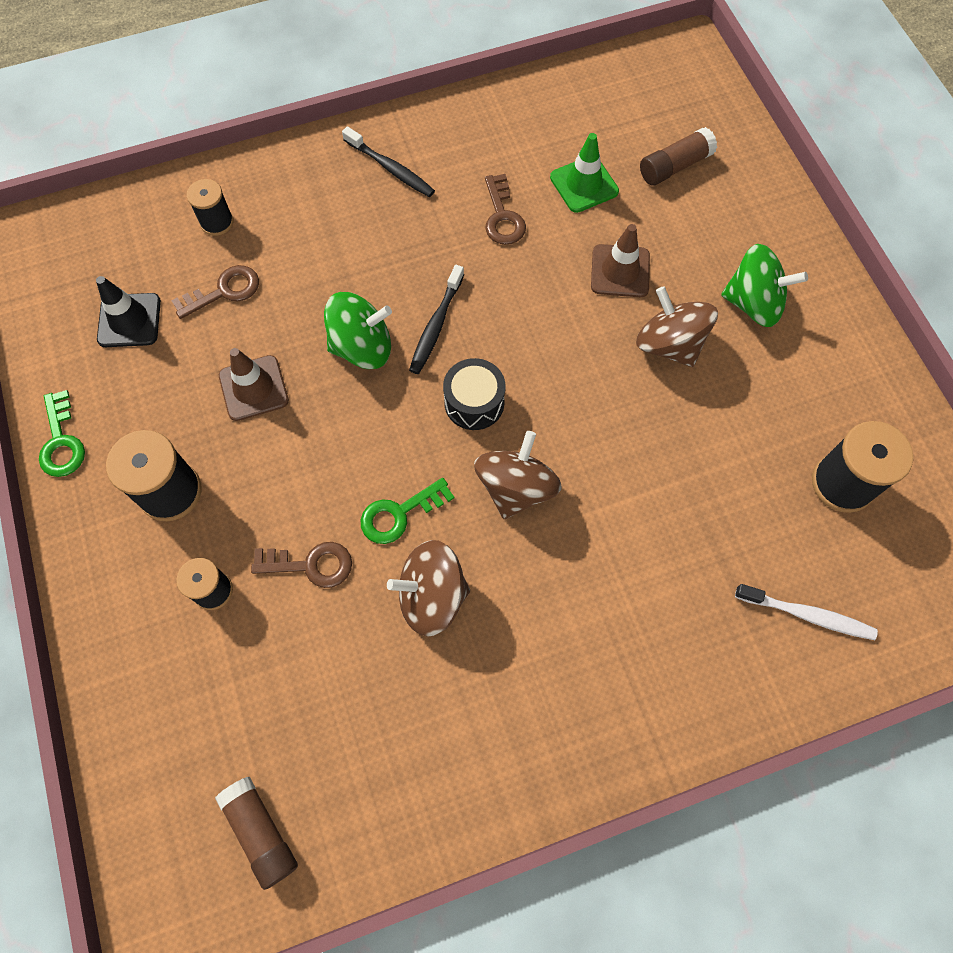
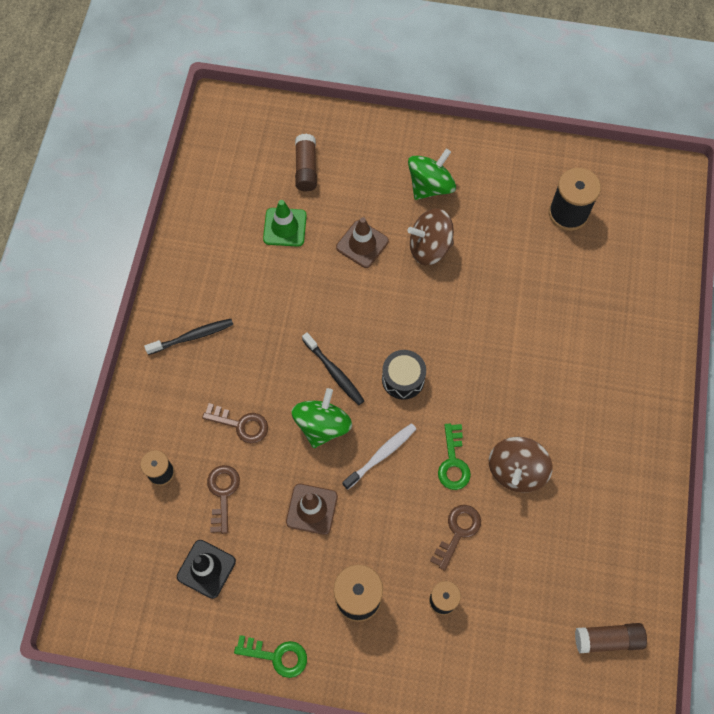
camera: 60 degrees left, 0 degrees up
(502, 217) = (277, 288): brown key -> brown key (241, 424)
(516, 488) = (474, 386): brown spinning top -> none
(807, 614) = (632, 279): white toothbrush -> white toothbrush (381, 455)

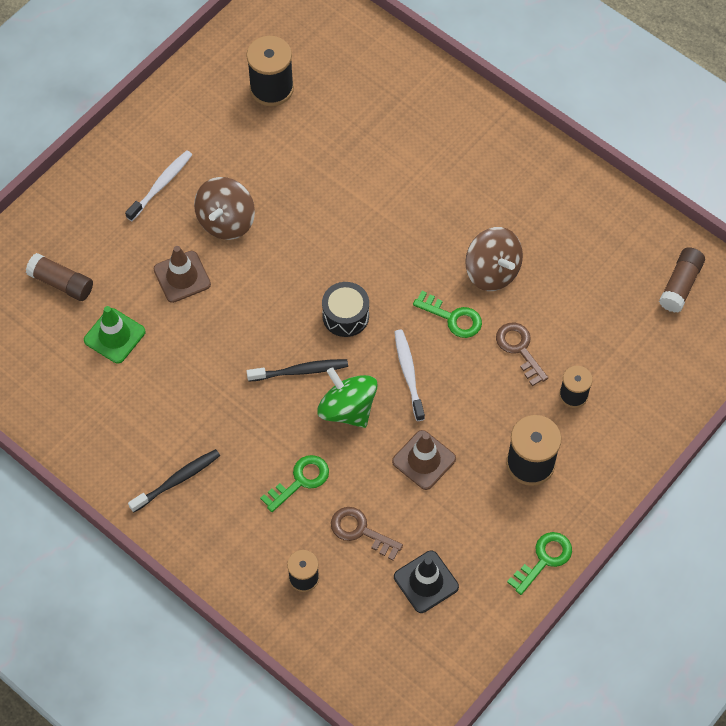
camera: 60 degrees left, 5 degrees down
(192, 336) = (177, 480): black toothbrush -> black toothbrush turned 45 degrees clockwise
(241, 424) = (300, 480): brown key -> green key
(430, 186) = (161, 185): green spinning top -> white toothbrush

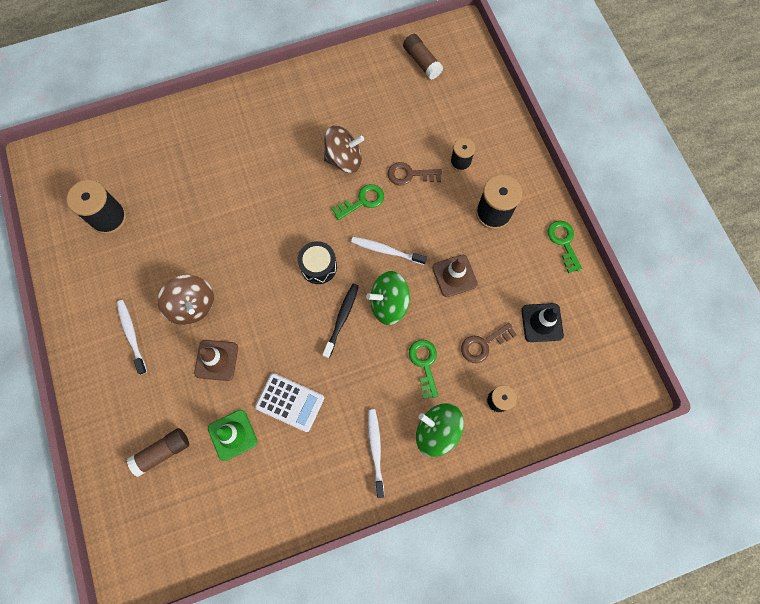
camera: 60 degrees left, 10 degrees up
(177, 480) = (375, 450): black toothbrush -> white toothbrush
(179, 370) = (290, 402): none -> white calculator
(233, 531) = (437, 431): none -> green spinning top

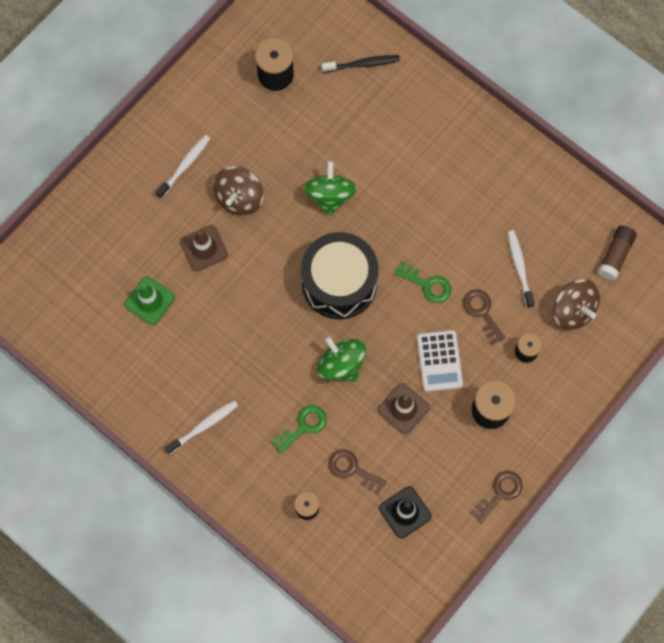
camera: 60 degrees right, 0 degrees up
(162, 452) = (104, 254): brown glue stick -> none
(290, 402) = (203, 331): white calculator -> white calculator (439, 361)
(318, 266) = (339, 283): black drum -> black drum, size x1.95
(341, 319) = (302, 331): black toothbrush -> black toothbrush (362, 64)
(344, 159) = (460, 243): brown spinning top -> brown spinning top (573, 310)
(386, 251) = (391, 334): white toothbrush -> white toothbrush (519, 267)
(437, 431) = (250, 469): green spinning top -> green spinning top (330, 196)
(563, 242) = (500, 493): green key -> brown key

